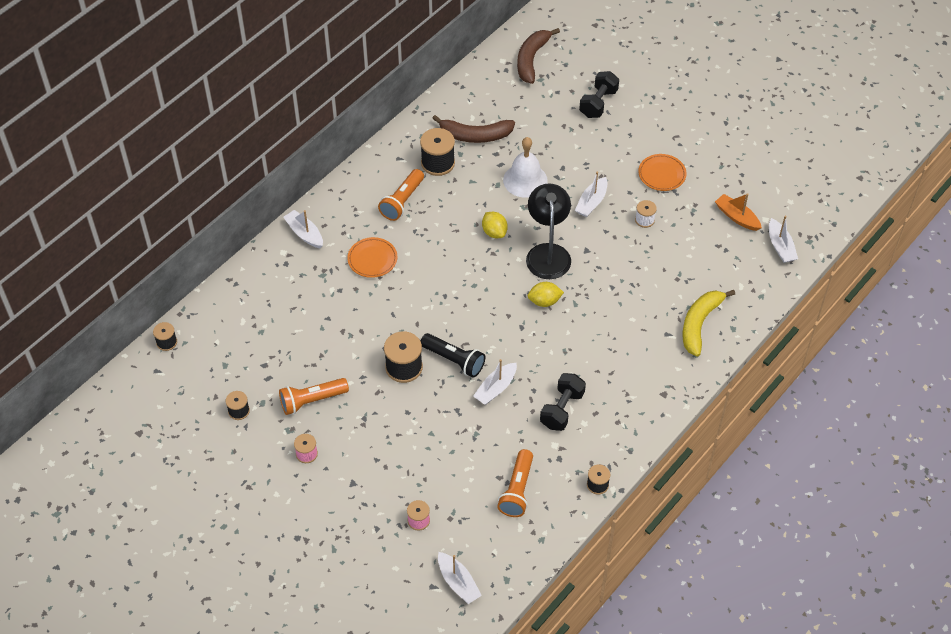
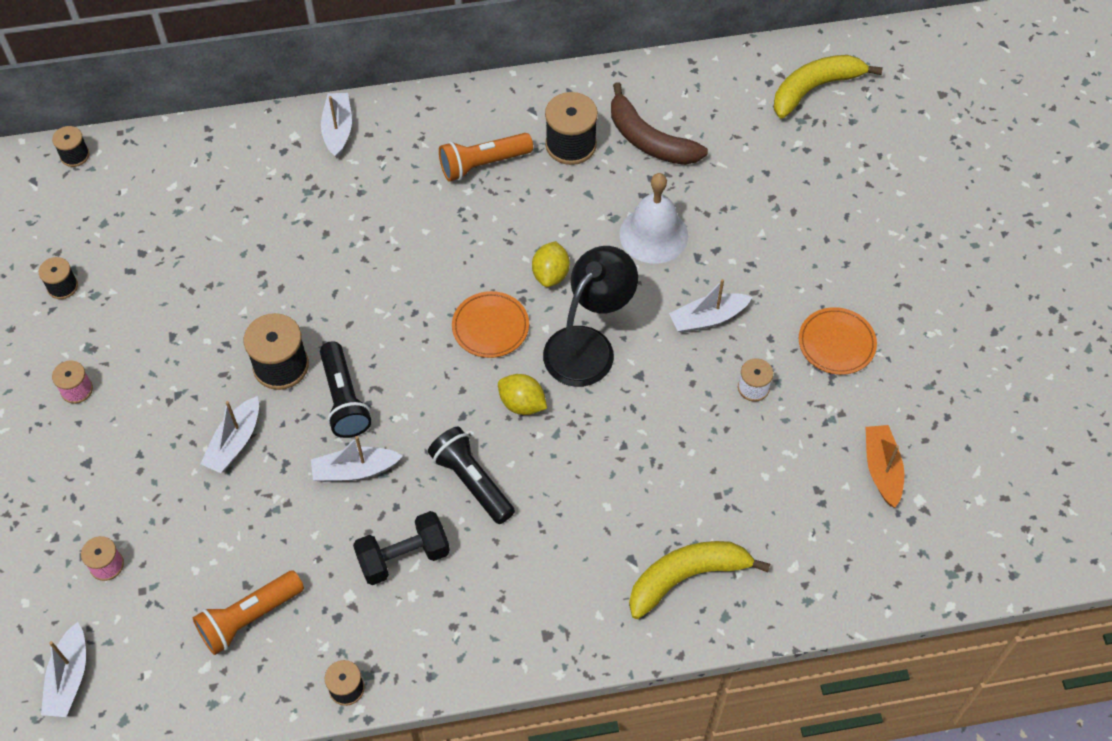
camera: 40 degrees right, 5 degrees up
(312, 401) = (145, 331): orange flashlight -> none
(372, 259) = (379, 211): orange plate -> orange plate (490, 327)
(531, 59) = (814, 89): brown banana -> yellow banana
(558, 353) = (471, 482): none -> black flashlight
(598, 103) = (845, 197): black dumbbell -> none
(780, 247) = (902, 552): white boat -> white boat (234, 442)

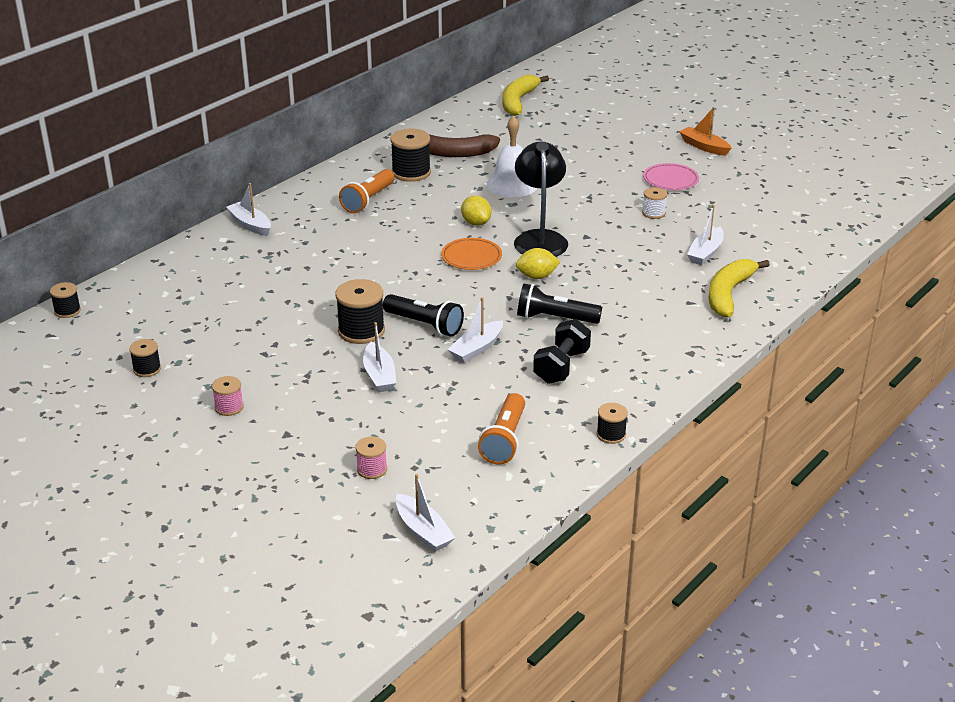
camera: 40 degrees left, 25 degrees down
(708, 318) = (590, 200): white boat -> white boat (705, 253)
(836, 343) = (670, 180): orange plate -> pink plate
(882, 469) = (762, 211): orange boat -> orange boat (704, 147)

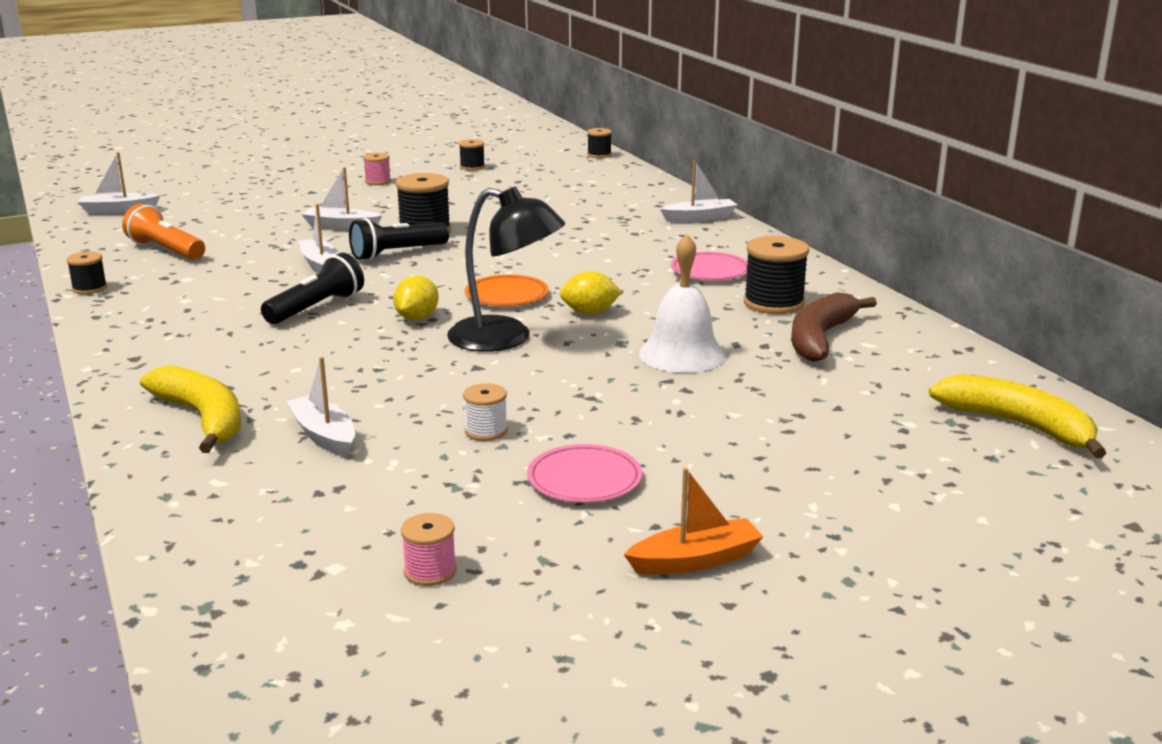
camera: 115 degrees right, 10 degrees down
(368, 200) = (710, 271): orange flashlight -> pink plate
(372, 469) = (218, 207): pink spool -> pink spool (430, 571)
(561, 366) = (227, 292): black dumbbell -> none

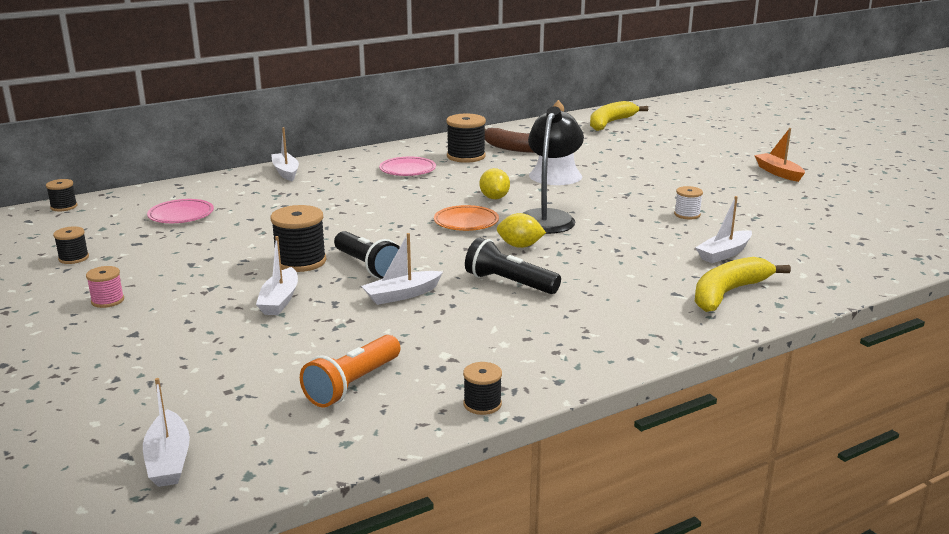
camera: 95 degrees left, 0 degrees up
(430, 571) = (837, 216): pink spool -> none
(584, 479) = (724, 192): pink plate -> pink plate (181, 215)

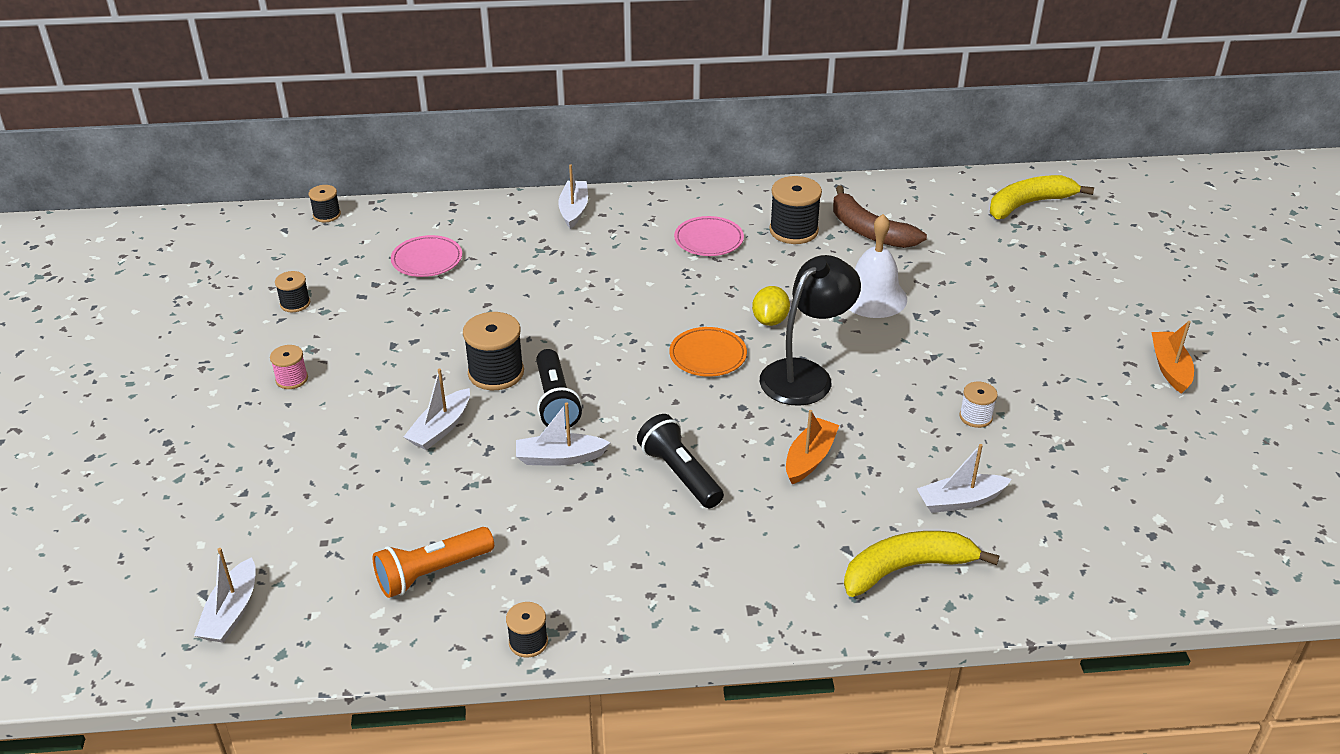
camera: 25 degrees right, 15 degrees up
(520, 246) = (736, 415): yellow lemon -> none
(597, 255) = (809, 458): none -> orange boat

